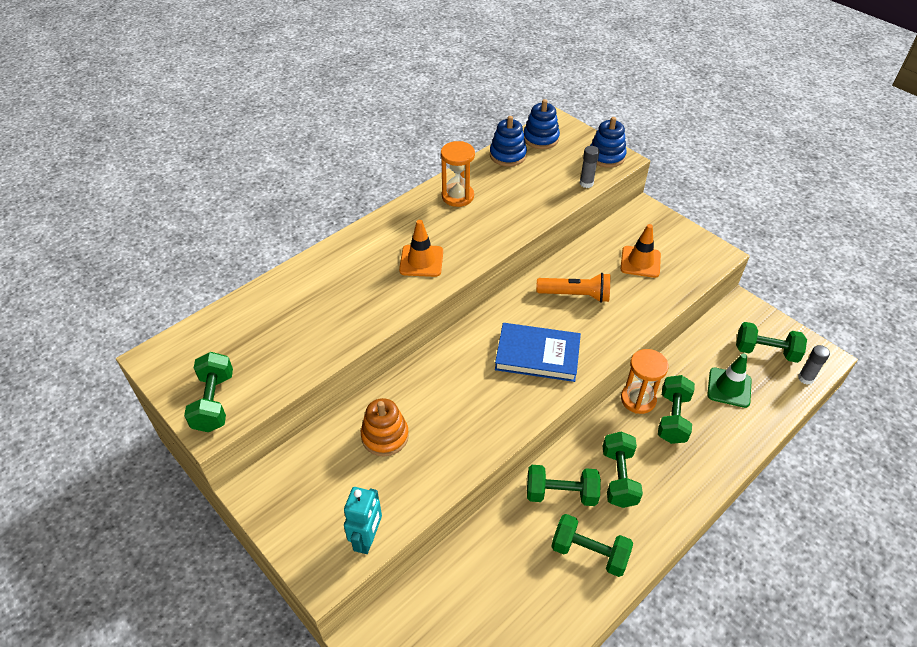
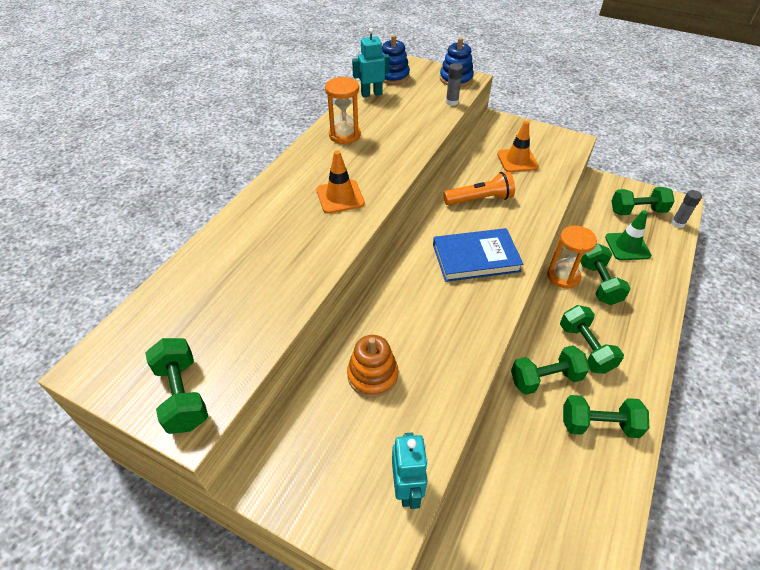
camera: 20 degrees left, 0 degrees up
(508, 155) = (371, 94): blue stacking toy -> turquoise robot

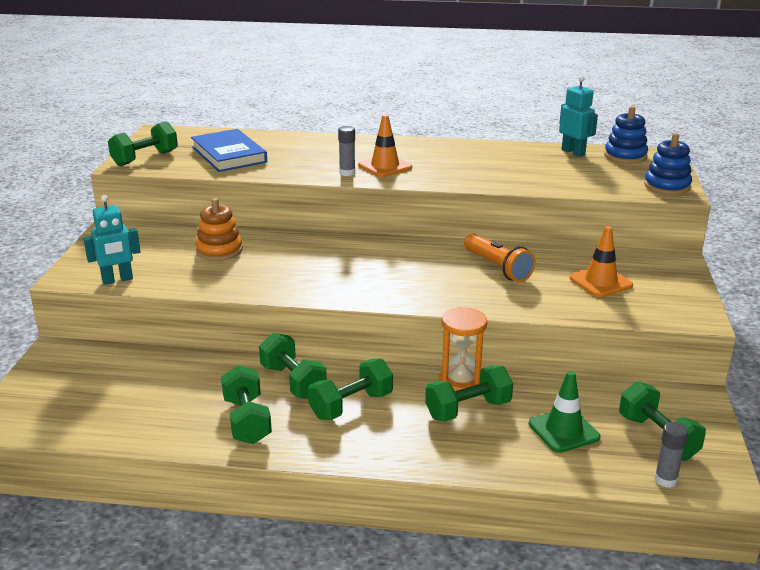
camera: 70 degrees right, 20 degrees down
(344, 135) = (482, 153): orange hourglass -> none
(452, 102) = (609, 190): grey glue stick -> grey glue stick (347, 173)
(475, 258) = (396, 276): blue book -> blue book (229, 155)

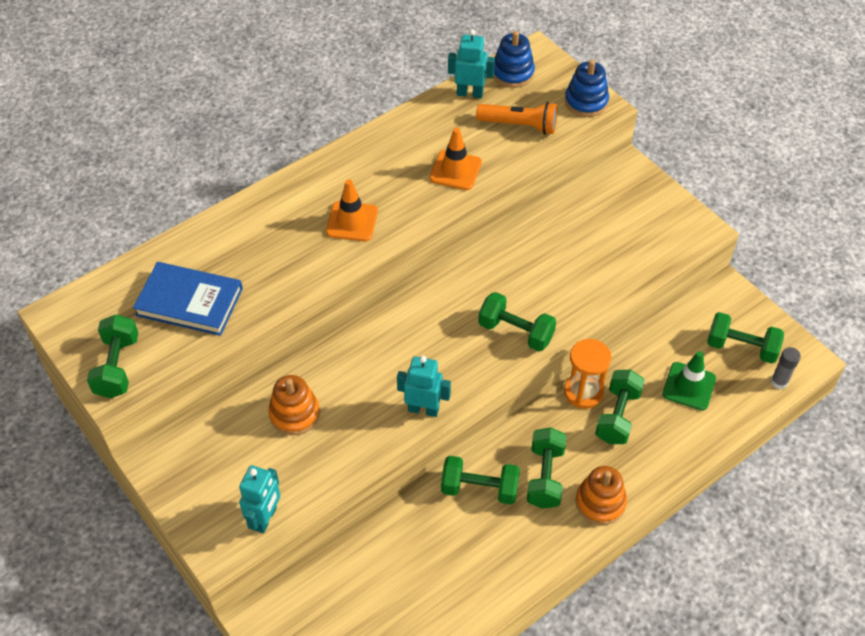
camera: 45 degrees left, 25 degrees up
(247, 421) = (499, 551): green dumbbell -> green dumbbell (516, 332)
(300, 289) = (423, 409): none -> turquoise robot
(347, 173) = (334, 254): grey glue stick -> none
(369, 446) = (600, 502): none -> orange stacking toy
(497, 268) = (526, 269): orange flashlight -> orange flashlight (519, 126)
(600, 282) = (609, 233): orange traffic cone -> orange traffic cone (455, 170)

